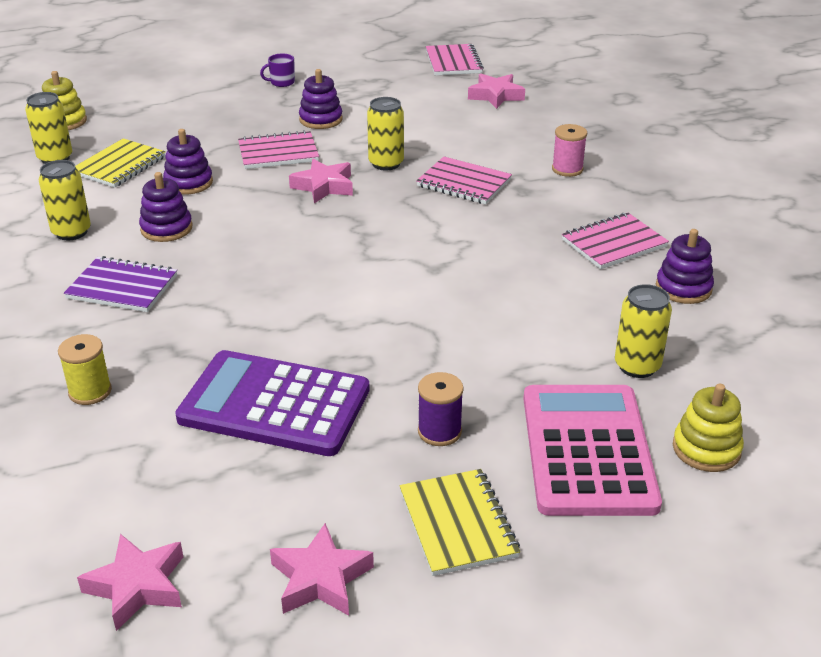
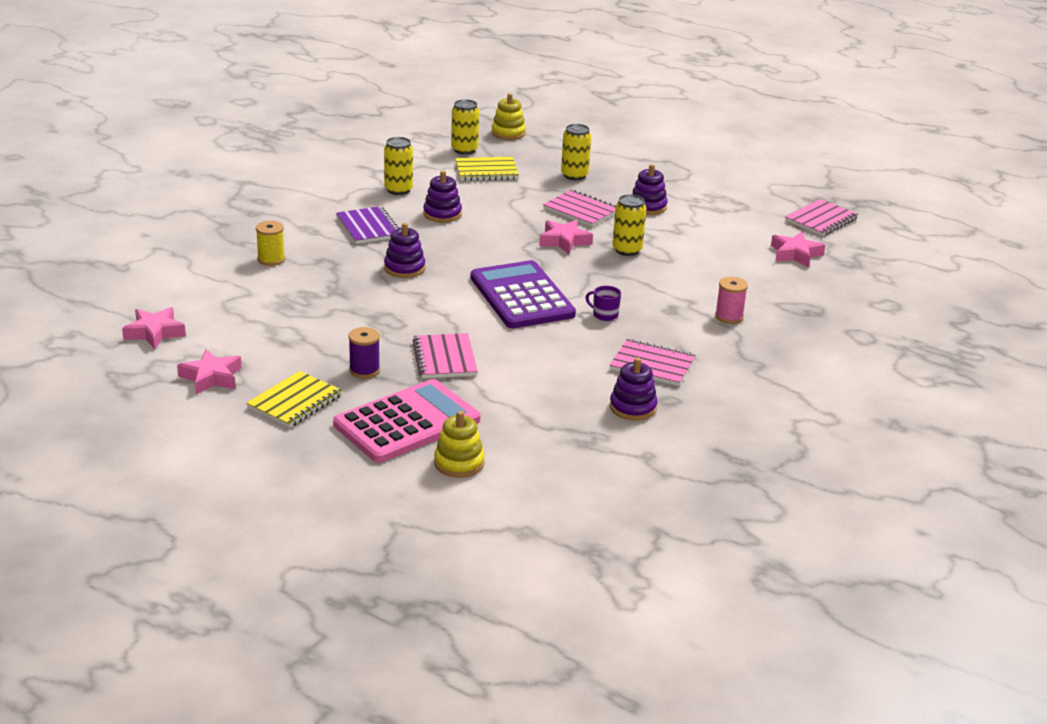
camera: 50 degrees right, 5 degrees down
(188, 183) = (500, 199): purple stacking toy -> purple stacking toy (404, 268)
(274, 404) = (325, 313): purple calculator -> purple calculator (521, 296)
(282, 82) = (676, 174): purple mug -> purple mug (604, 315)
(464, 183) = (646, 285): pink notebook -> pink notebook (445, 358)
(637, 366) = (514, 415): yellow can -> yellow can (574, 175)

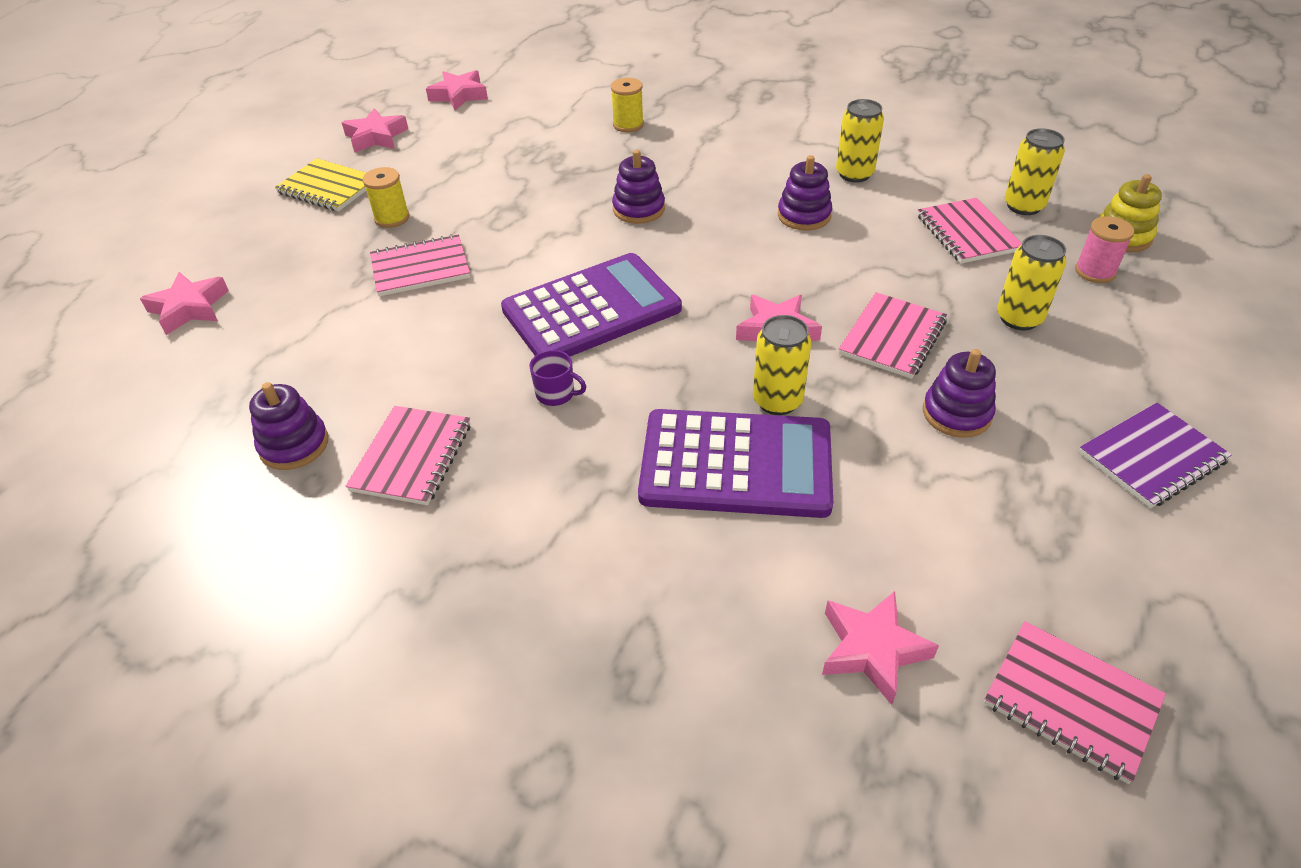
camera: 85 degrees right, 15 degrees up
(364, 370) = (392, 218): purple spool -> yellow spool
(368, 227) = (735, 169): purple notebook -> purple notebook (1151, 457)
(407, 422) = (279, 261): pink calculator -> none
(459, 463) = (189, 308): yellow stacking toy -> pink star
(486, 171) = (967, 233): yellow notebook -> pink notebook
(604, 315) = (556, 394): purple mug -> purple mug turned 90 degrees clockwise
(675, 268) = (736, 464): none -> purple calculator
(729, 317) = (580, 546): pink spool -> pink spool (1095, 271)

